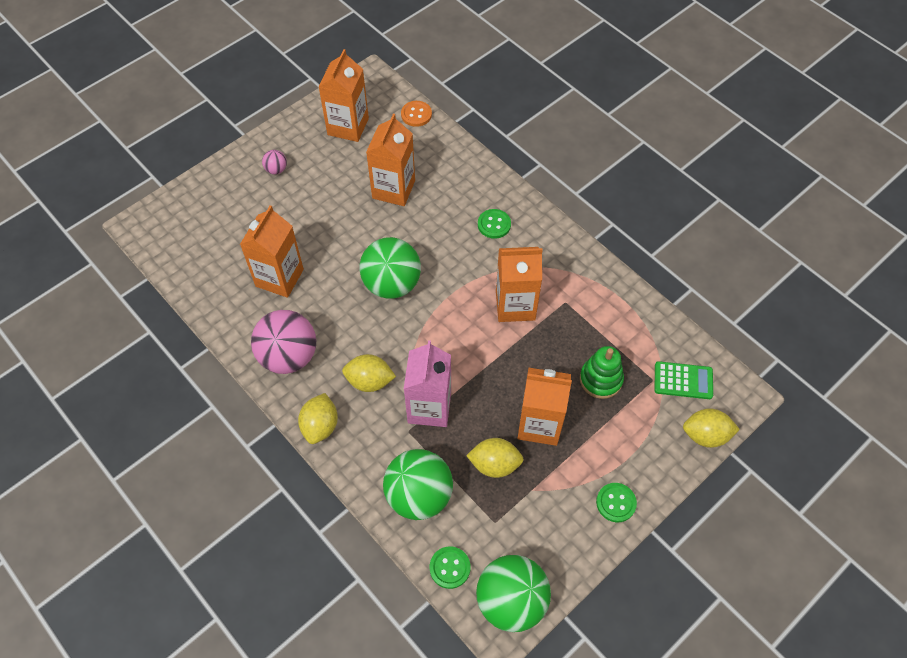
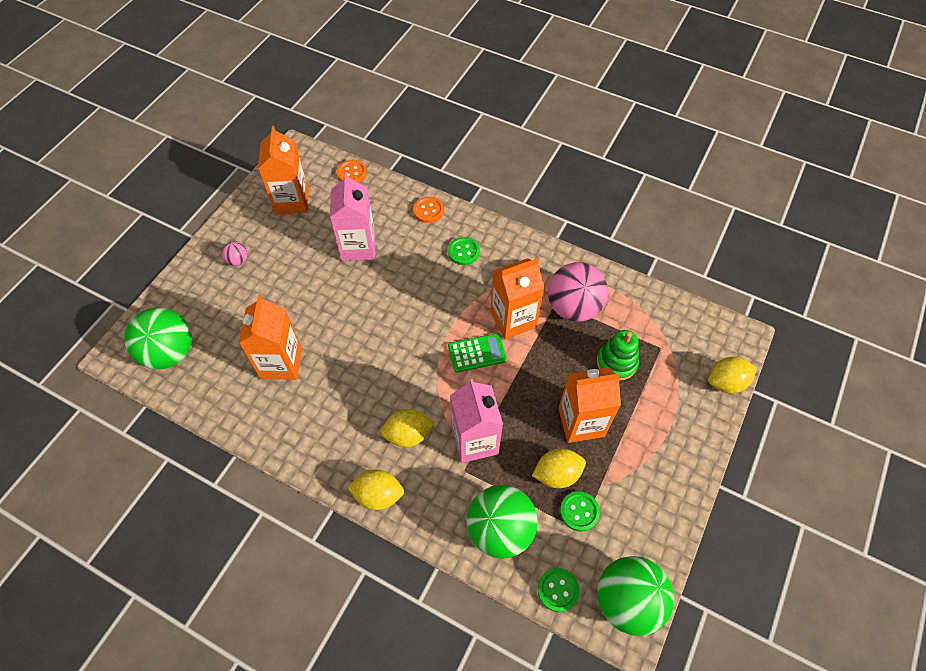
camera: 20 degrees left, 0 degrees up
(289, 356) = (320, 437): pink ball -> pink ball (573, 307)
(320, 426) = (378, 495): yellow lemon -> yellow lemon turned 75 degrees counterclockwise
(392, 284) = (392, 335): green ball -> green ball (170, 352)
(393, 189) = (358, 247): orange carton -> pink carton
(476, 173) = (428, 210): none -> orange button
(616, 503) = (678, 471): green button -> green button (579, 511)
(683, 381) = (686, 340): green calculator -> green calculator (477, 353)

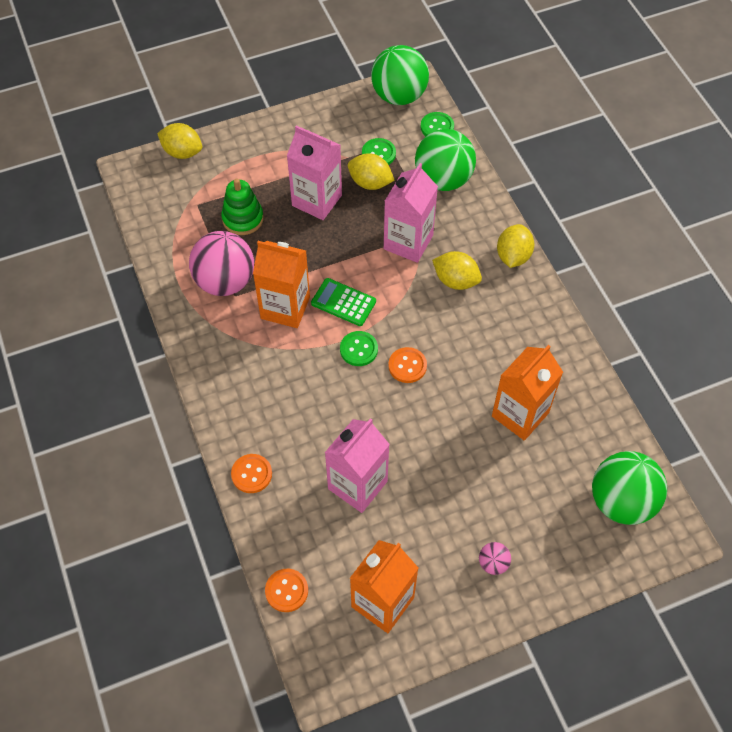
camera: 140 degrees left, 0 degrees up
(378, 495) = (513, 256): yellow lemon -> yellow lemon turned 60 degrees clockwise
(389, 340) = (407, 366): none -> orange button
(463, 252) = (263, 401): green button -> green button (358, 349)
(581, 422) = (317, 200): orange carton -> pink carton

